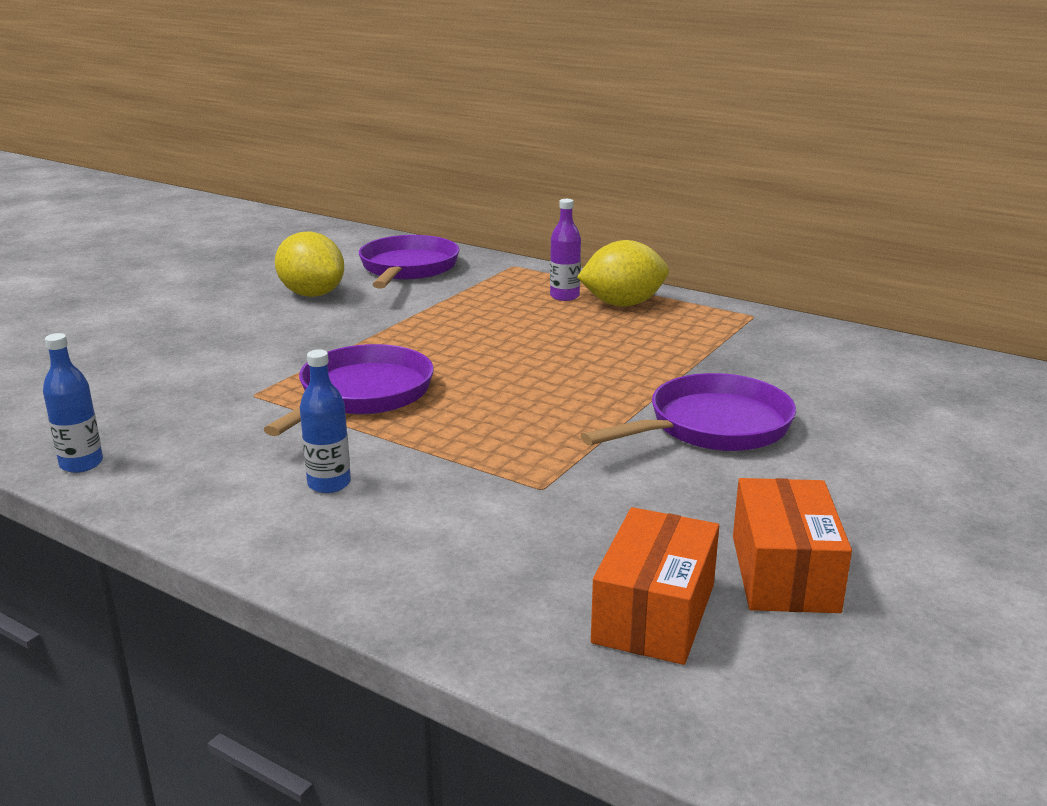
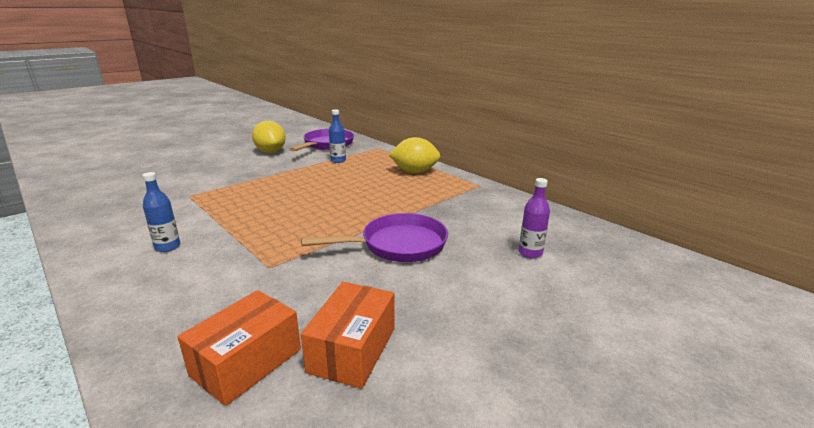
camera: 15 degrees right, 0 degrees up
(81, 464) = (74, 219): blue bottle -> blue bottle (338, 160)
(362, 395) = (237, 202): purple pan -> none
(564, 296) = (388, 165): purple bottle -> purple bottle (530, 253)

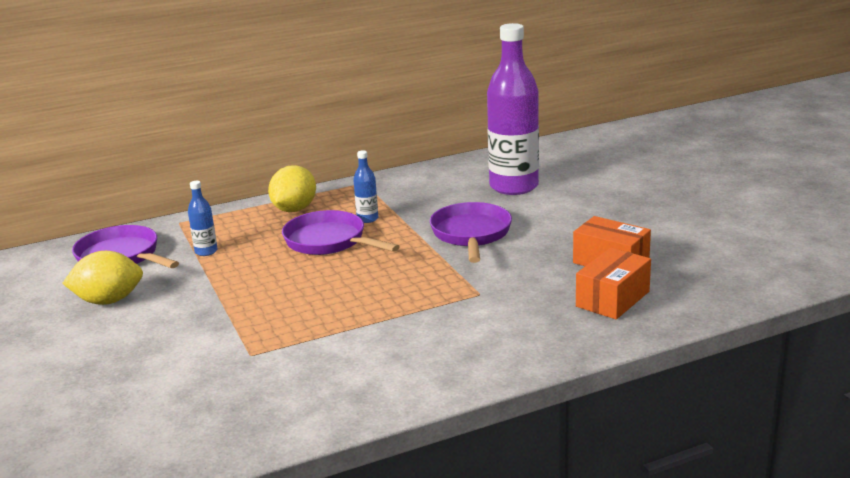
camera: 70 degrees left, 0 degrees up
(167, 247) = (404, 352): blue bottle -> blue bottle (367, 219)
(246, 362) = (612, 299): orange box -> orange box turned 75 degrees clockwise
(363, 191) = (329, 241): none -> purple pan
(530, 253) = (514, 186): purple bottle -> purple bottle, size x2.39

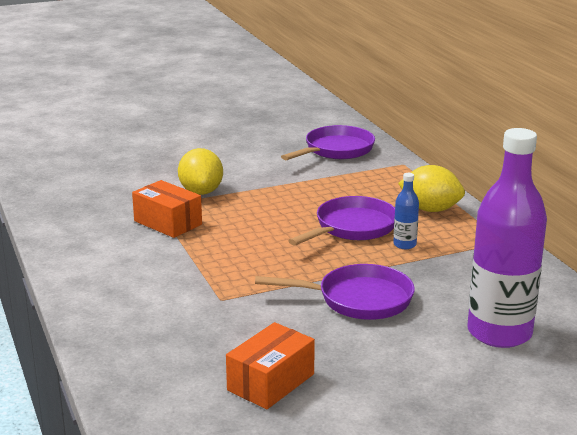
camera: 90 degrees right, 0 degrees up
(109, 301) = (260, 153): yellow lemon -> yellow lemon (201, 192)
(206, 251) = (340, 178): blue bottle -> none
(612, 299) = (183, 373): orange box -> orange box (168, 223)

